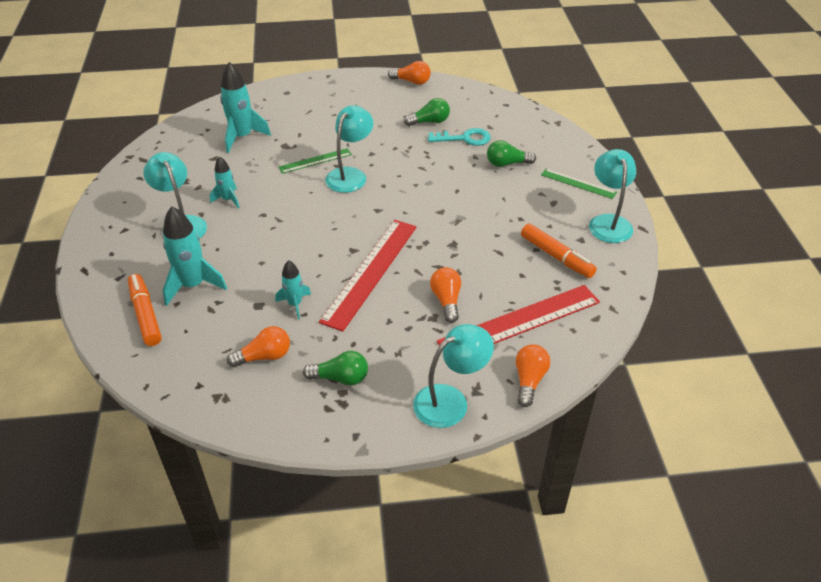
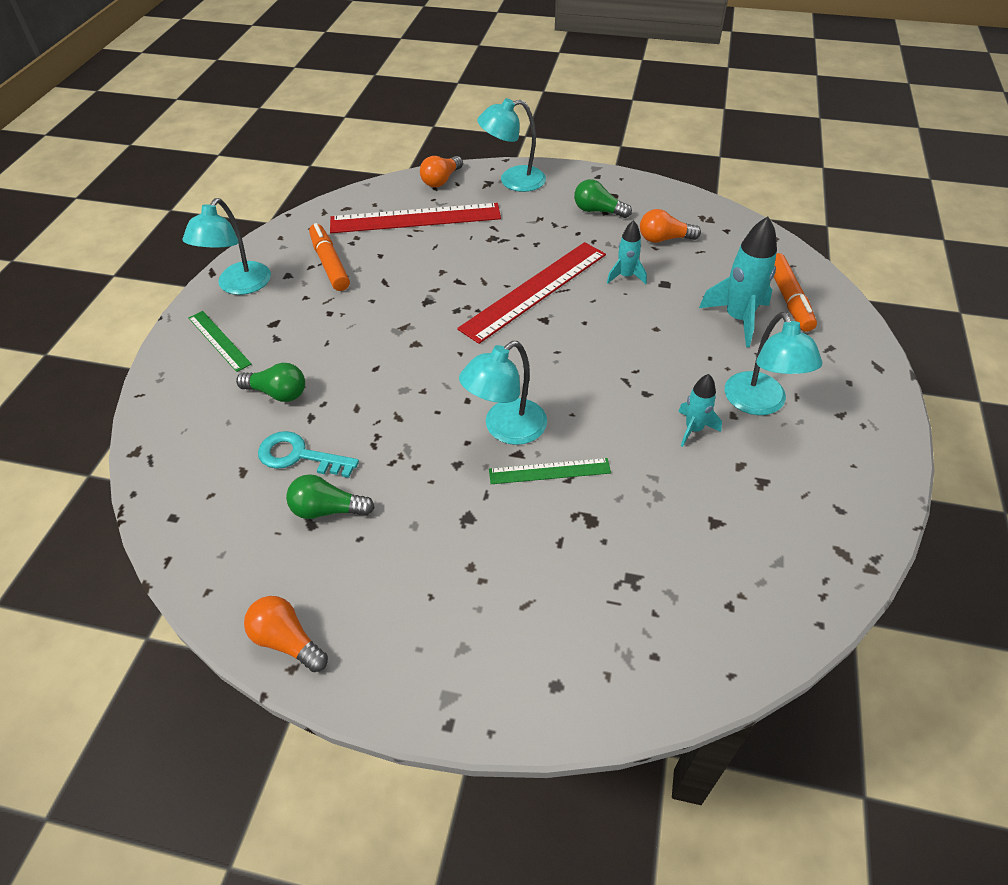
camera: 160 degrees left, 5 degrees up
(242, 137) = (663, 563): turquoise rocket -> none
(446, 300) = (471, 248): orange light bulb -> none

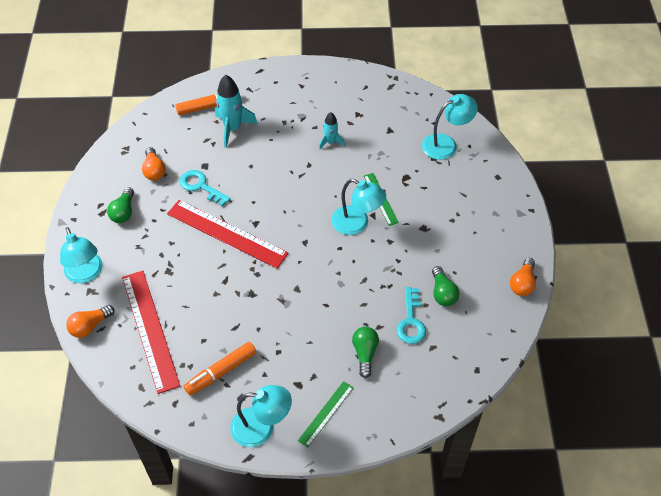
camera: 105 degrees left, 5 degrees up
(441, 180) = (90, 326): orange light bulb -> orange light bulb turned 120 degrees clockwise
(626, 276) = (201, 186): turquoise rocket -> turquoise key
(759, 403) = (303, 117): turquoise lamp -> turquoise lamp (446, 144)

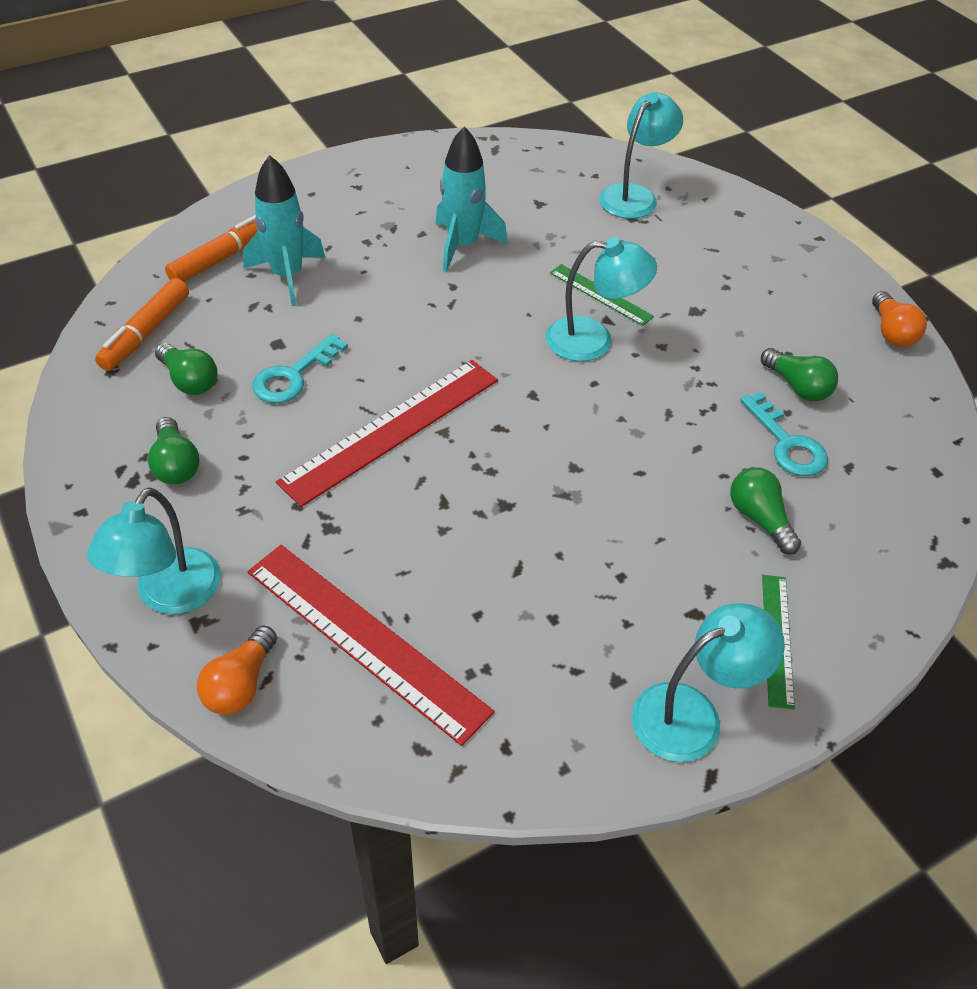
camera: 30 degrees left, 5 degrees down
(86, 274) = (170, 595): turquoise lamp -> turquoise lamp turned 75 degrees clockwise
(154, 170) = (189, 380): orange light bulb -> green light bulb
(201, 186) = (293, 376): turquoise key -> turquoise key turned 60 degrees counterclockwise
(221, 372) = (549, 653): orange marker -> orange marker (146, 333)
(226, 233) = (392, 430): red ruler -> red ruler turned 45 degrees counterclockwise
(330, 142) = (463, 245): turquoise rocket -> turquoise rocket, size x1.72

